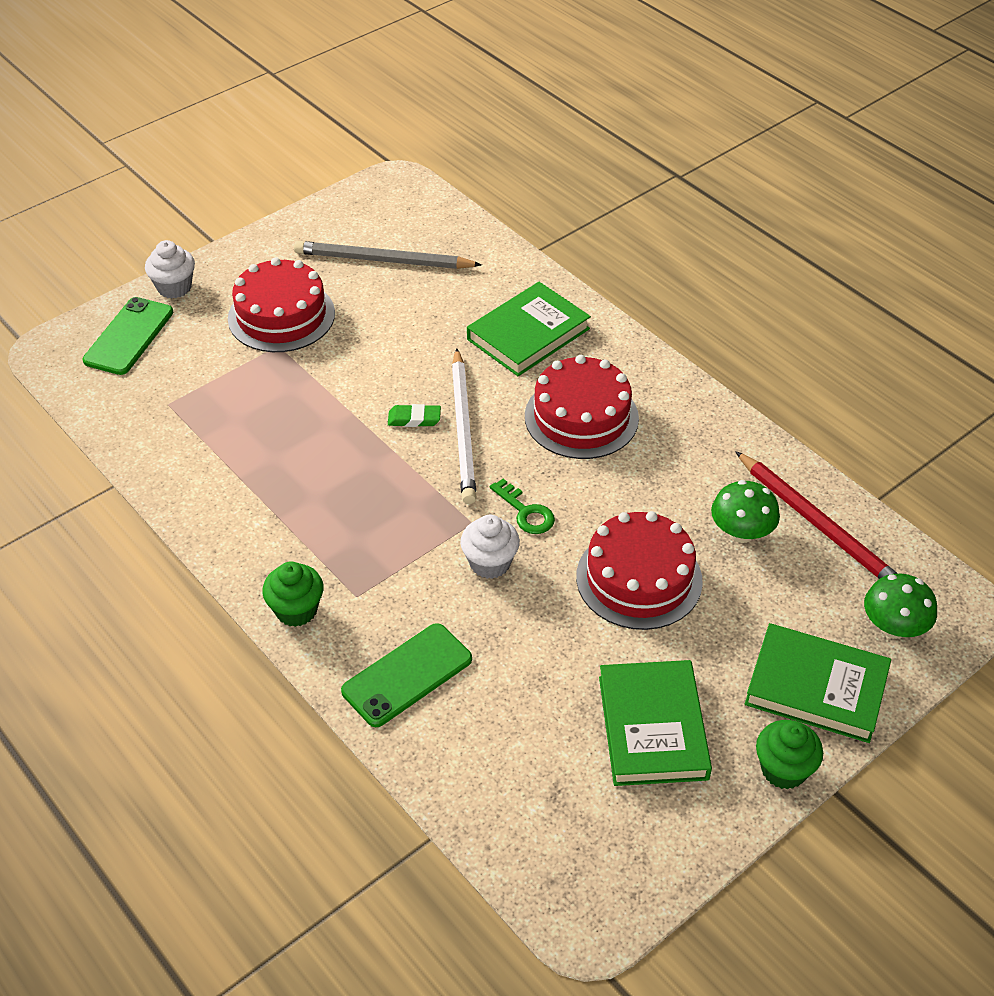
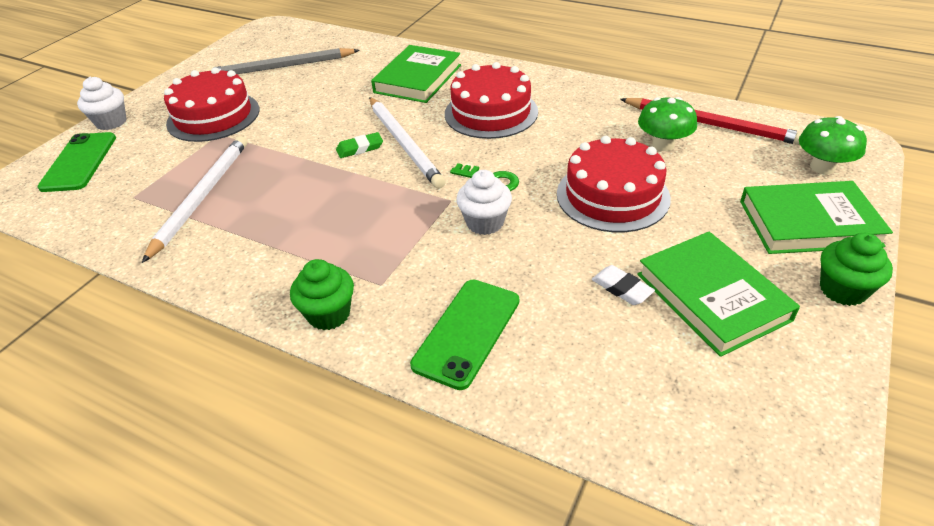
camera: 20 degrees left, 5 degrees down
(232, 428) = (202, 197): none -> white pencil
(574, 686) = (622, 288): none -> white eraser

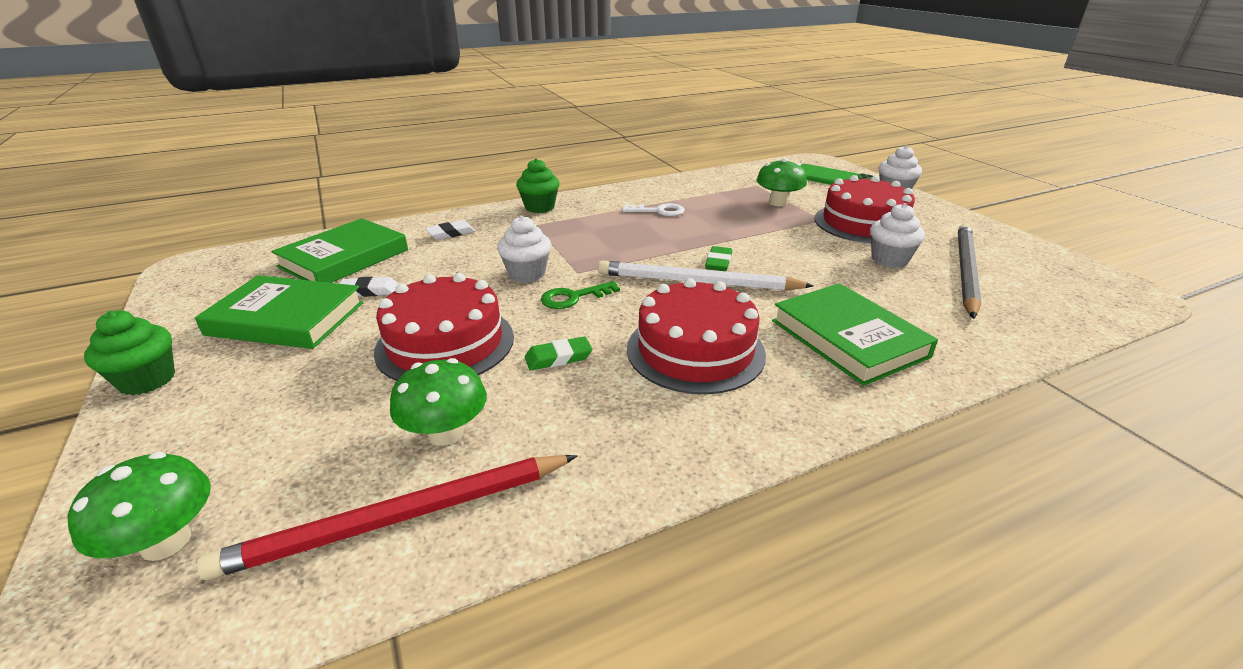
camera: 125 degrees right, 10 degrees down
(186, 167) = (778, 202): none -> green mushroom
(202, 197) = (726, 200): white pencil -> none
(268, 223) = (659, 211): none -> white key
(285, 92) = (889, 259): none -> white cupcake
(467, 332) = (451, 233): green phone -> white eraser
(561, 148) = (558, 357): none -> green eraser
(809, 223) = (189, 431): green book -> green book (344, 258)

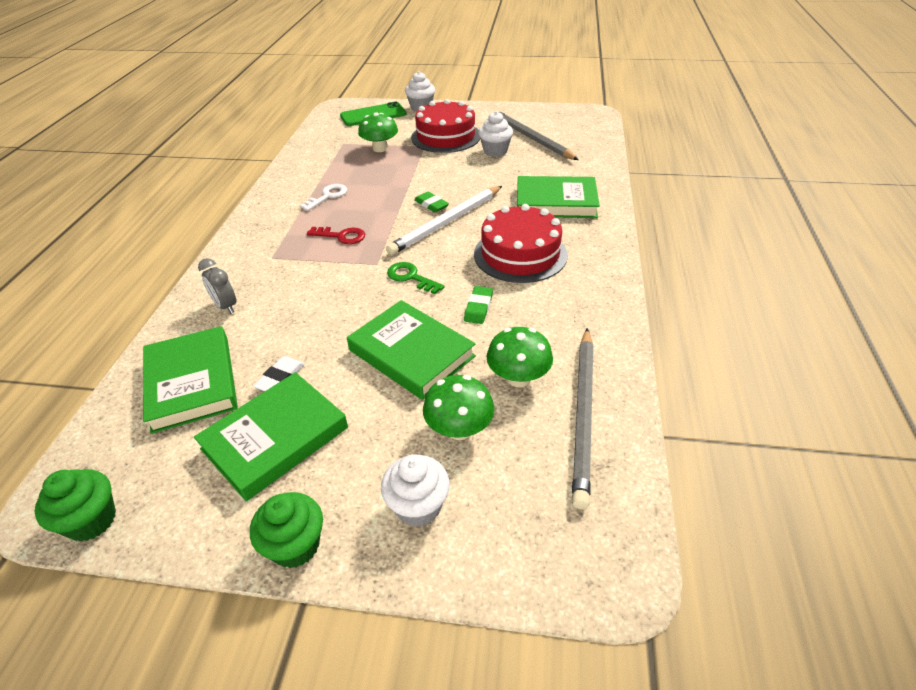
camera: 55 degrees left, 10 degrees up
(166, 542) = (533, 531): green mushroom -> green mushroom (459, 429)
(400, 518) = (583, 414): red pencil -> grey pencil
(445, 343) = (411, 353): red cake -> green book
(451, 233) = (226, 306): white eraser -> grey clock
(527, 274) = (351, 287): white cupcake -> white cupcake (418, 506)
(539, 207) = (240, 245): green cupcake -> green cupcake (92, 520)
(573, 297) = (411, 277): green key -> green key turned 120 degrees clockwise
(602, 240) = (341, 236): none -> red key

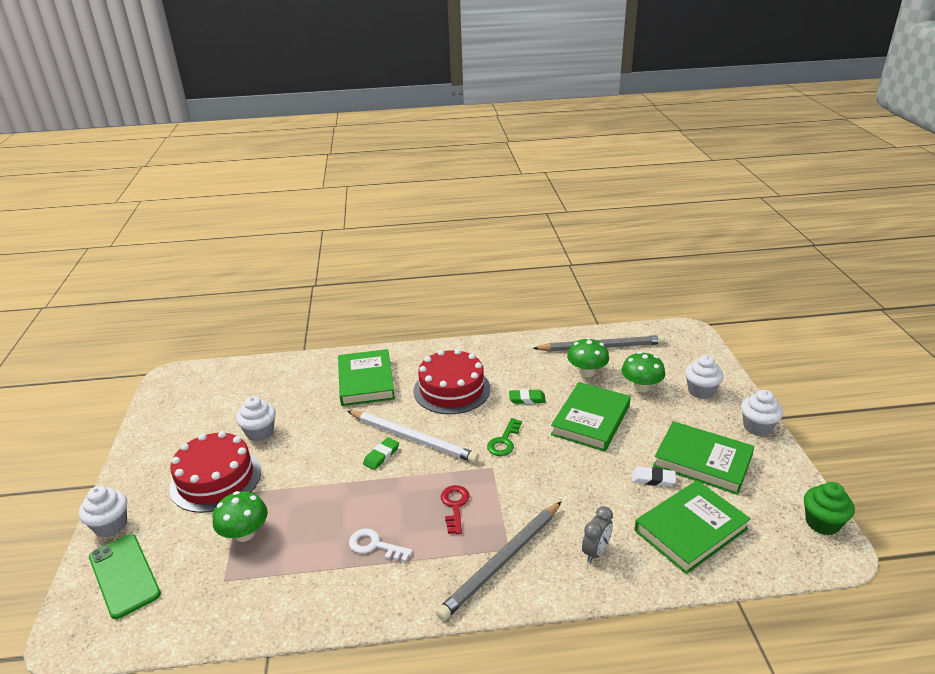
camera: 105 degrees left, 10 degrees down
(295, 545) = (757, 427): green cupcake -> white cupcake
(531, 138) = (230, 411): grey pencil -> grey pencil (502, 561)

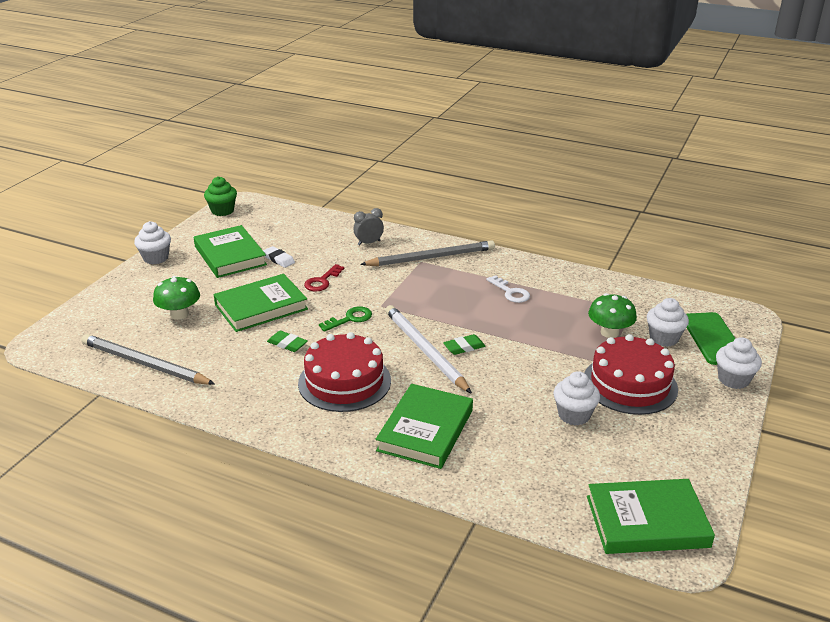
camera: 150 degrees left, 0 degrees up
(455, 506) = (434, 293): red key -> red key (322, 281)
(587, 372) = (200, 345): green mushroom -> none
(690, 530) = (299, 232): green book -> green book (647, 521)
(701, 391) = (142, 293): white cupcake -> white cupcake (663, 338)

